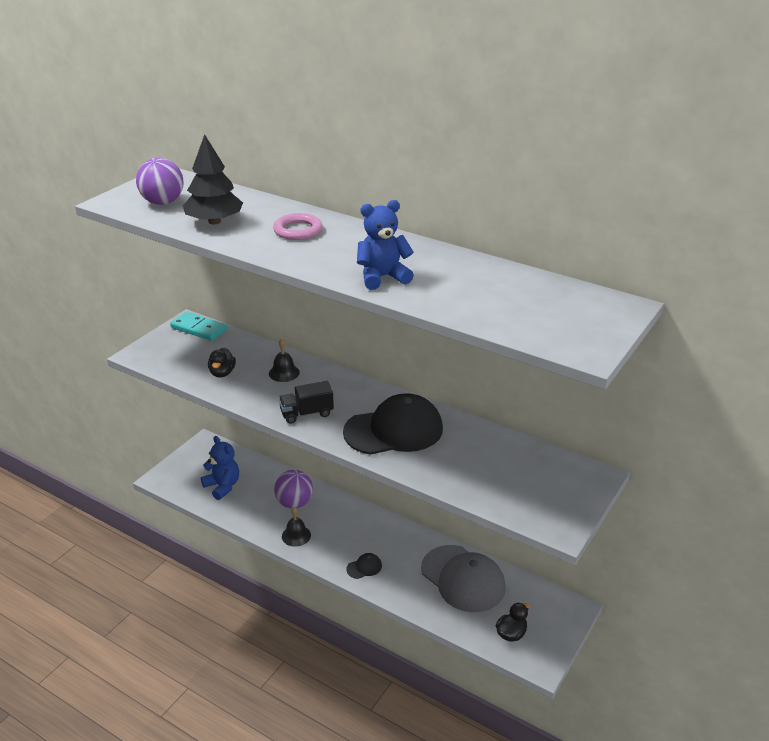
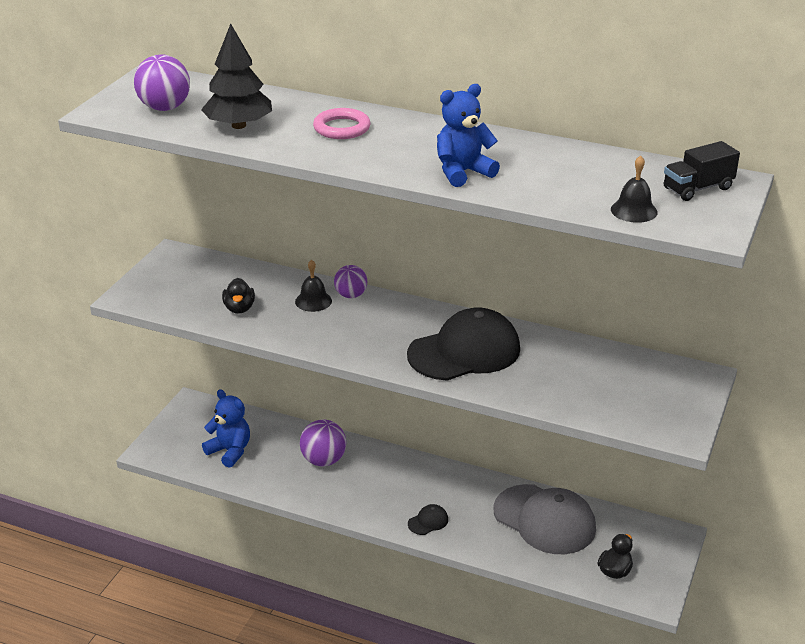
camera: 10 degrees left, 0 degrees up
(199, 329) = (190, 260): turquoise domino -> none
(296, 535) = (337, 496): black bell -> black bell (634, 210)
(306, 413) = (357, 343): black truck -> black truck (697, 188)
(316, 371) = (351, 295): none -> purple ball

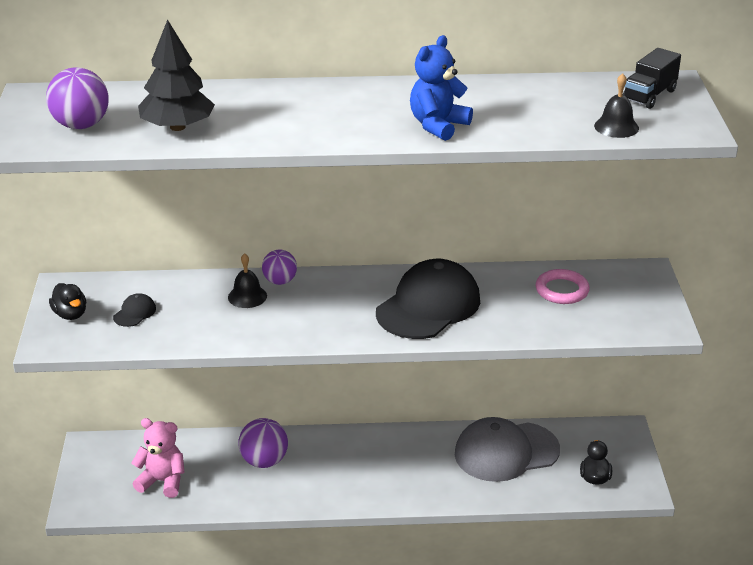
camera: 25 degrees left, 0 degrees up
(230, 451) = (162, 481): blue teddy bear -> pink teddy bear
(239, 308) = (178, 323): black duck -> black duck (70, 314)
(342, 128) = (283, 108): pink ring -> pink ring (562, 290)
(428, 521) = (403, 487): black cap -> black cap (135, 313)
(544, 520) = (506, 452): grey cap -> grey cap turned 150 degrees clockwise

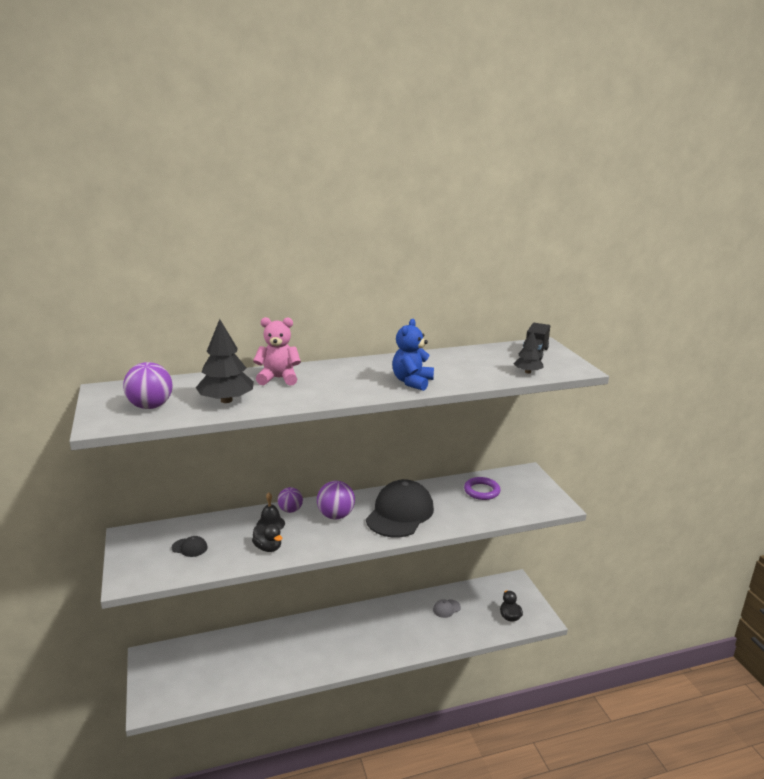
camera: 15 degrees left, 10 degrees down
(70, 314) = (139, 556): black duck -> black duck (268, 548)
(135, 313) = (189, 547): black cap -> black cap turned 90 degrees clockwise
(162, 481) = (211, 674): pink teddy bear -> pink teddy bear (278, 378)
(264, 461) = (283, 644): purple ball -> purple ball (336, 515)
(506, 452) = (446, 608): grey cap -> grey cap, size x0.40
(562, 290) = (482, 491): pink ring -> purple ring
(616, 127) = (527, 372): black bell -> black tree

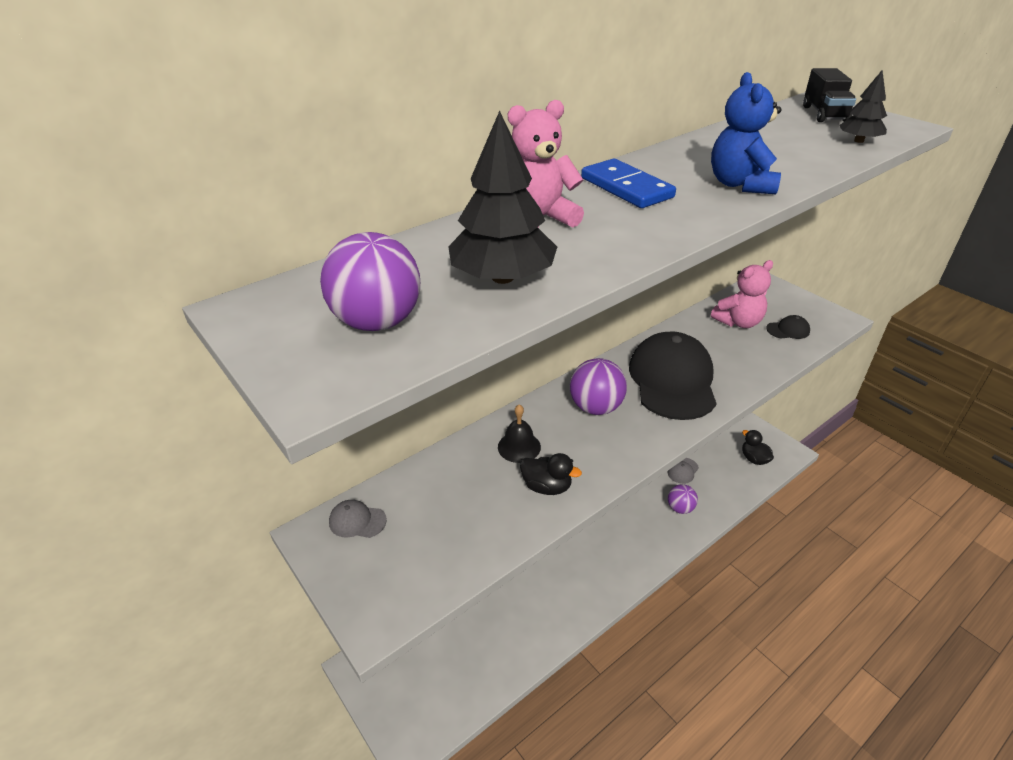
camera: 20 degrees left, 15 degrees up
(152, 535) = (357, 521): none -> grey cap
(189, 547) = (432, 524): black cap -> black cap (788, 330)
(290, 510) = (528, 417): purple ball -> purple ball (680, 508)
(346, 372) = (626, 188): none -> blue domino
(482, 491) = (738, 322): purple ring -> pink teddy bear

